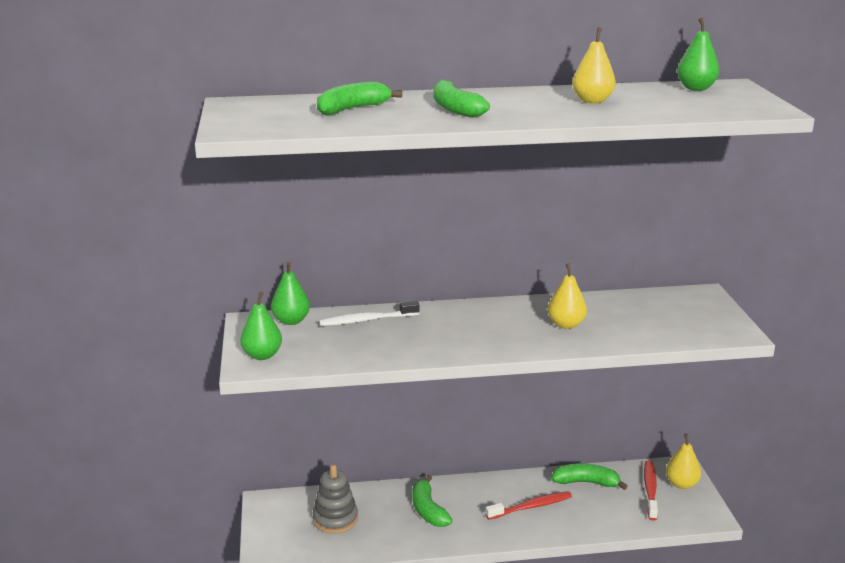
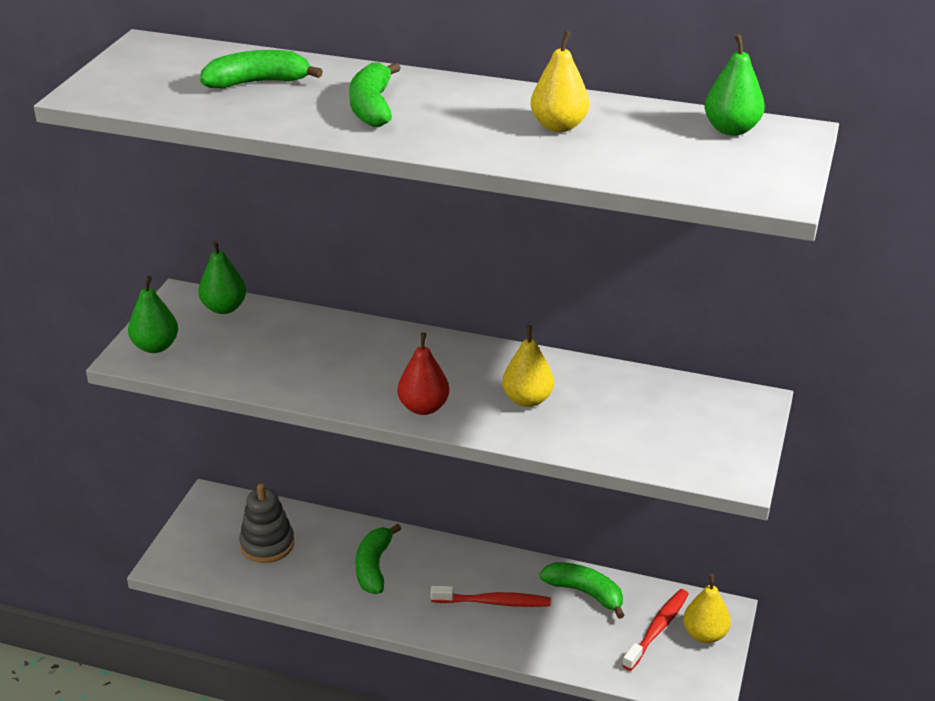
camera: 25 degrees right, 10 degrees up
(367, 320) = (305, 329): white toothbrush -> none
(502, 345) = (423, 407): none -> red pear

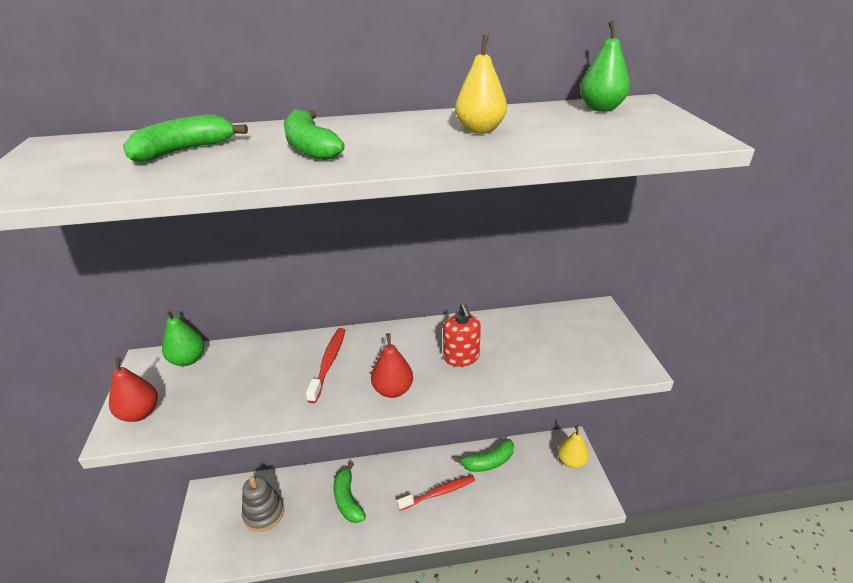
camera: 25 degrees left, 0 degrees up
(155, 346) = (140, 413): green pear -> red pear
(527, 399) = (461, 357): yellow pear -> red soap dispenser
(585, 593) = (488, 462): green banana -> green banana turned 150 degrees clockwise
(657, 629) = (544, 469): red toothbrush -> red toothbrush (328, 363)

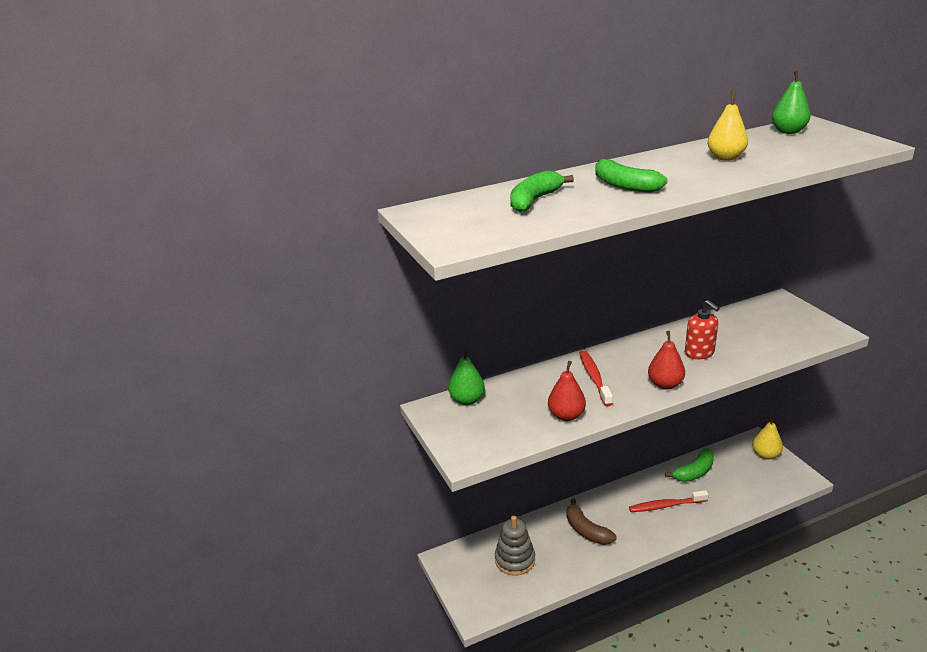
camera: 15 degrees left, 5 degrees down
(140, 413) = (469, 443): red pear -> red pear (566, 416)
(347, 499) = (586, 530): green banana -> brown banana
(439, 493) = (666, 505): red toothbrush -> red toothbrush turned 150 degrees counterclockwise

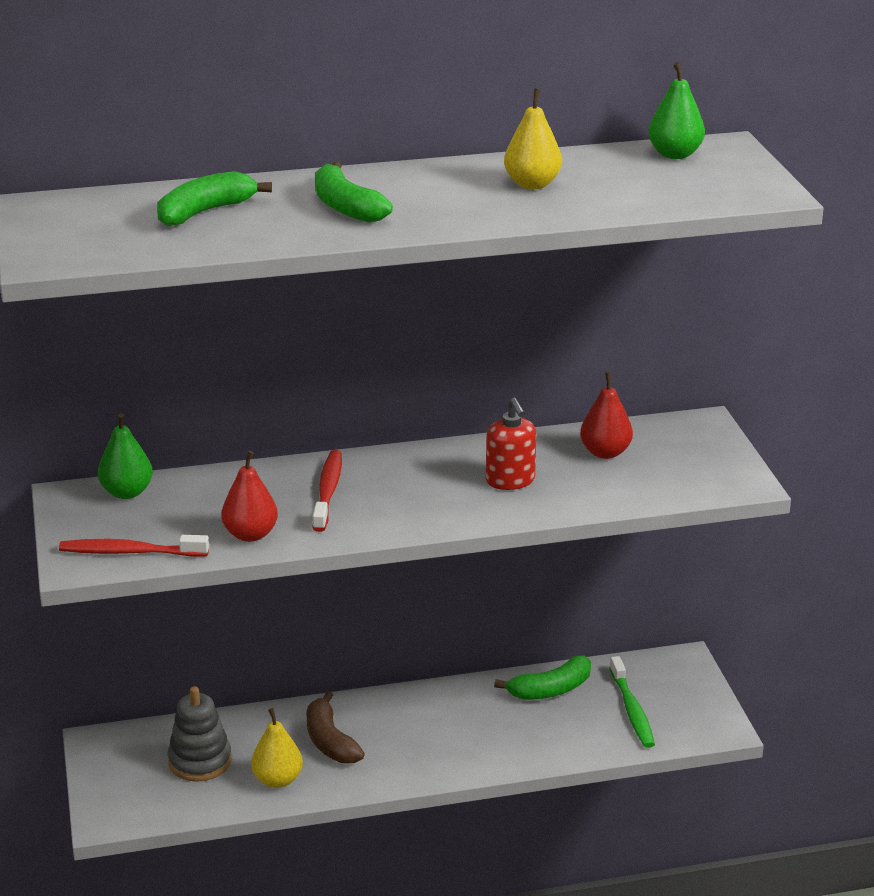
camera: 10 degrees right, 0 degrees up
(665, 384) = (423, 516): red pear -> red pear (605, 452)
(666, 505) = (474, 728): red toothbrush -> red toothbrush (130, 552)
(747, 476) = (631, 710): none -> green toothbrush
(765, 455) = (683, 684): yellow pear -> yellow pear (277, 780)

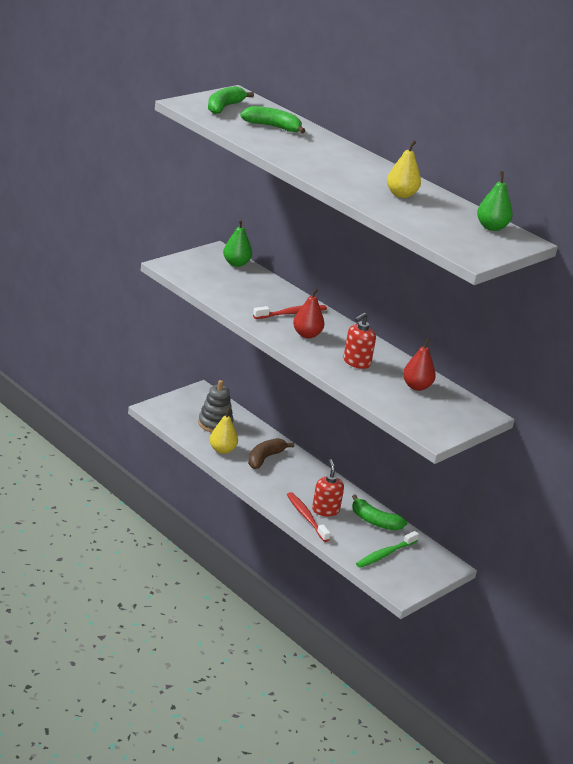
camera: 55 degrees right, 0 degrees up
(130, 552) = (190, 275): red toothbrush -> red toothbrush (306, 517)
(250, 534) = (233, 301): red pear -> red pear (307, 335)
(346, 207) = (316, 155): green banana -> green banana (224, 107)
(498, 728) = (325, 510): none -> red soap dispenser

